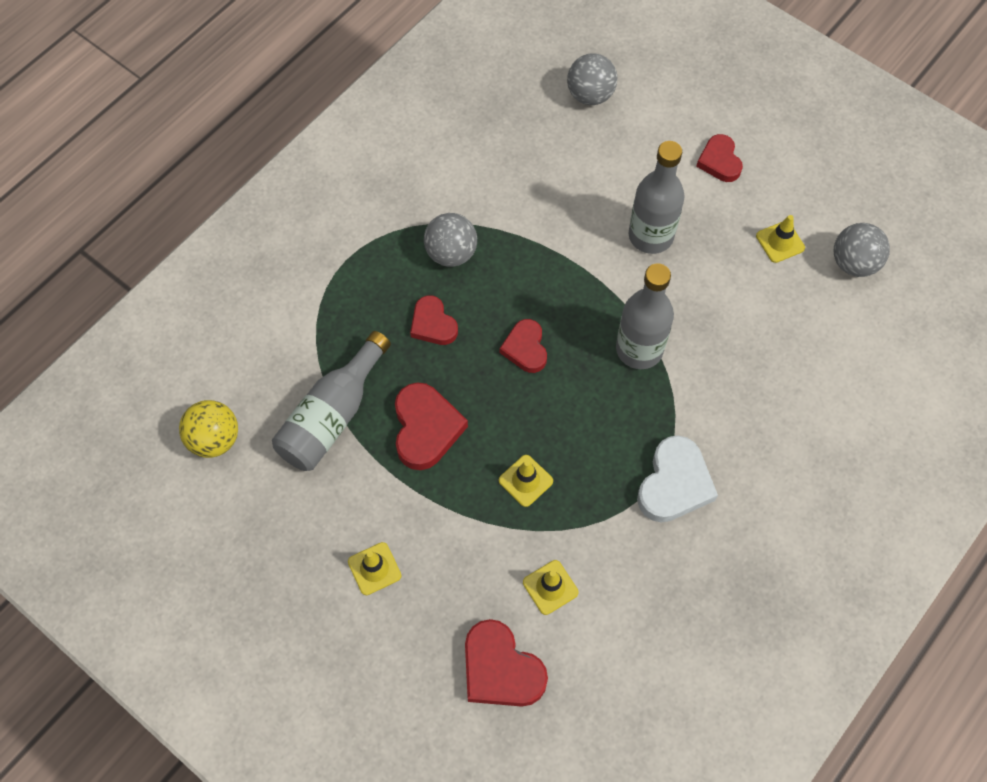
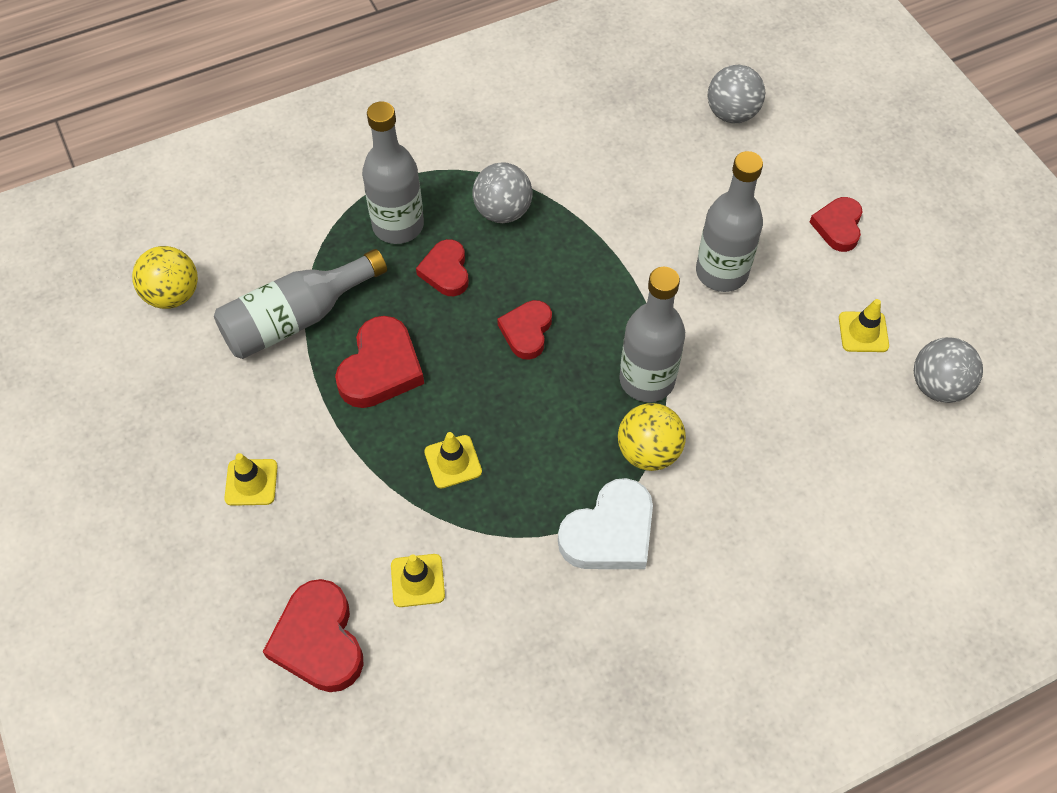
camera: 25 degrees right, 5 degrees down
(371, 300) = (398, 225): none -> grey bottle
(670, 407) = (648, 452): none -> yellow ball

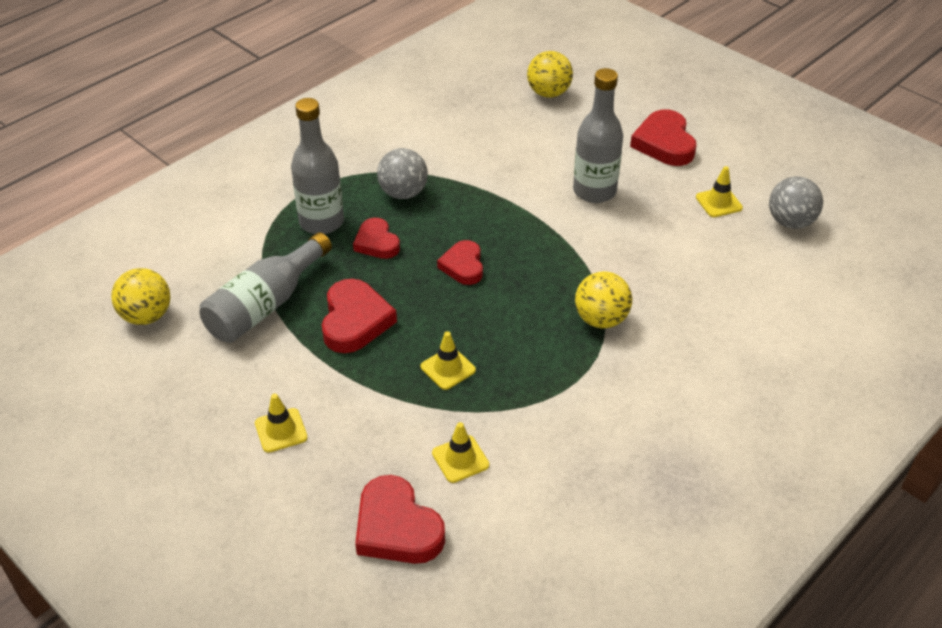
camera: 20 degrees left, 15 degrees down
(610, 532) = (599, 381): white heart -> none
(647, 380) = (574, 273): grey bottle -> none
(732, 114) = (548, 93): grey ball -> yellow ball
(838, 226) = (664, 143): red heart -> red heart, size x1.53

